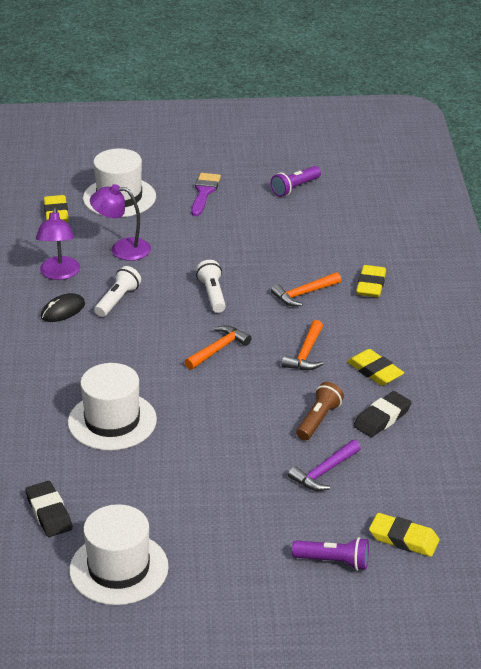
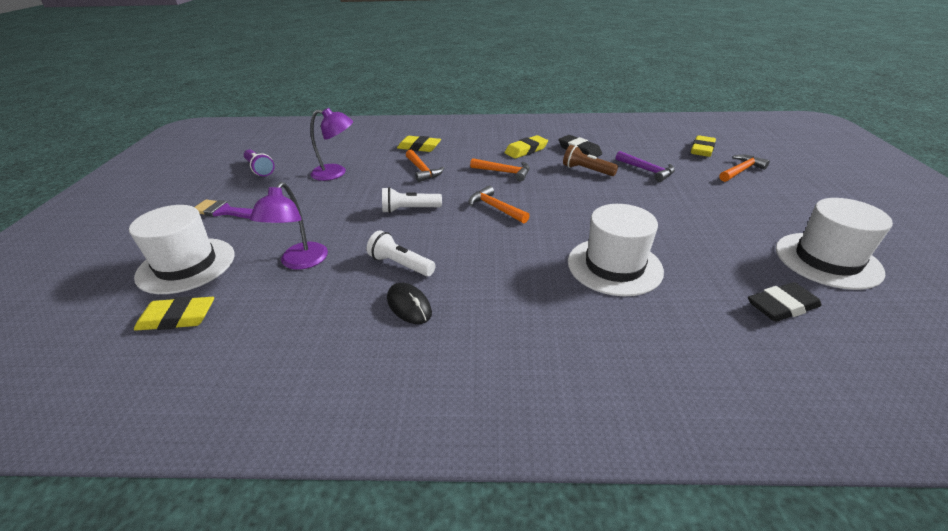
camera: 85 degrees left, 0 degrees up
(59, 274) = (327, 311): purple lamp -> purple lamp (336, 173)
(334, 561) = (741, 170): purple flashlight -> orange hammer

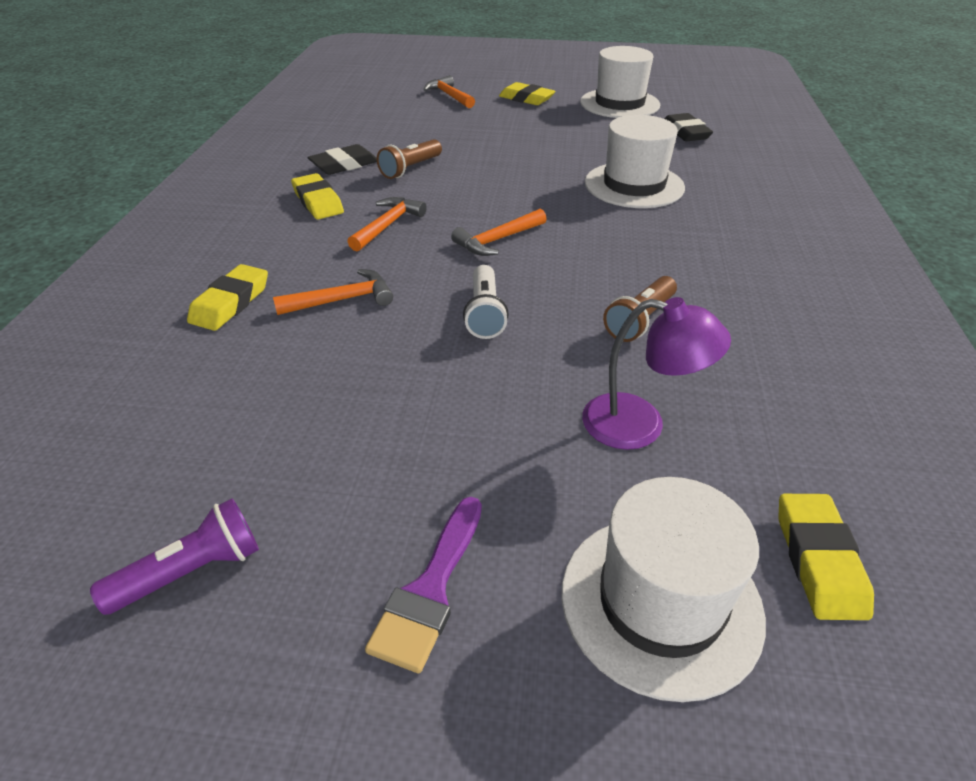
camera: 85 degrees left, 5 degrees up
(336, 173) = (295, 413): purple lamp -> none
(400, 264) = (640, 320): white flashlight -> brown flashlight
(409, 306) = (727, 313): black mouse -> none
(647, 170) = (428, 136): purple hammer -> none
(702, 149) = (387, 101): yellow eraser -> yellow eraser (526, 99)

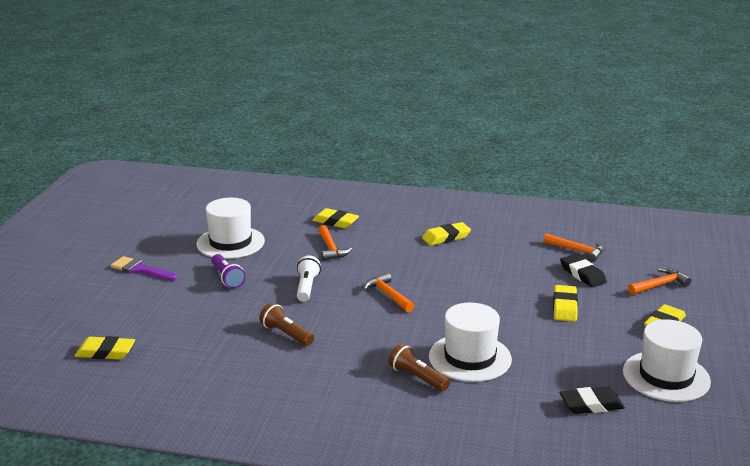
camera: 95 degrees right, 15 degrees down
(192, 571) = (172, 230): purple flashlight -> purple flashlight (227, 278)
(344, 165) = (503, 243): black eraser -> black eraser (582, 274)
(388, 225) = (412, 259): orange hammer -> orange hammer (577, 251)
(410, 169) = (497, 267): brown flashlight -> brown flashlight (417, 377)
(485, 314) = (307, 287): white flashlight -> white flashlight turned 90 degrees clockwise
(504, 137) = (564, 307): none -> yellow eraser
(640, 425) = (202, 322): purple lamp -> none
(660, 602) = (109, 313): white hat -> white hat (230, 242)

